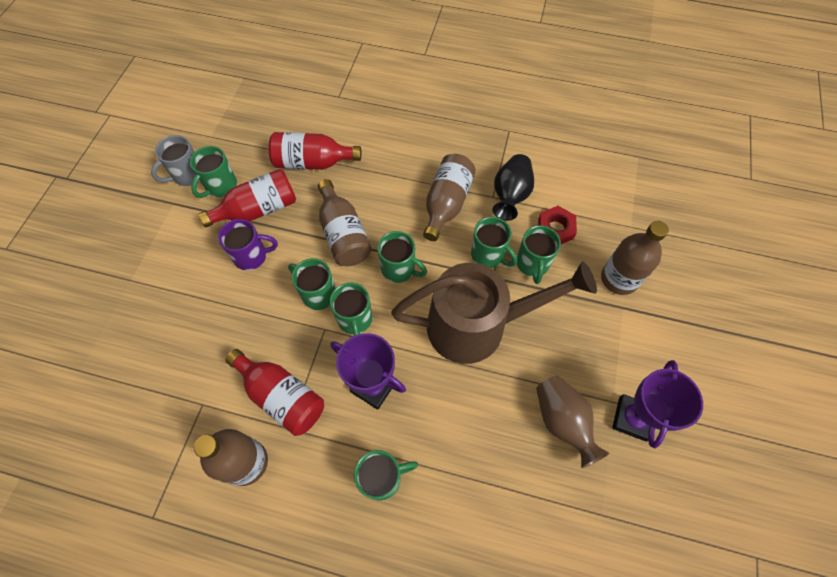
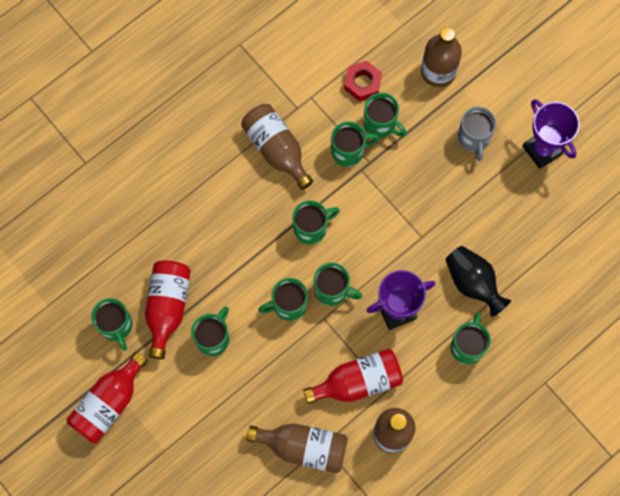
camera: 55 degrees left, 10 degrees up
(187, 175) = (81, 349): grey mug -> grey mug (473, 139)
(252, 256) = (213, 338): purple mug -> green mug
(312, 162) = (149, 232): red bottle -> red bottle (109, 403)
(343, 234) = (246, 251): brown bottle -> brown bottle (303, 447)
(478, 325) = (402, 202): brown watering can -> none
(510, 196) = (306, 93): black vase -> black vase (473, 283)
(562, 422) = (512, 198): brown vase -> none

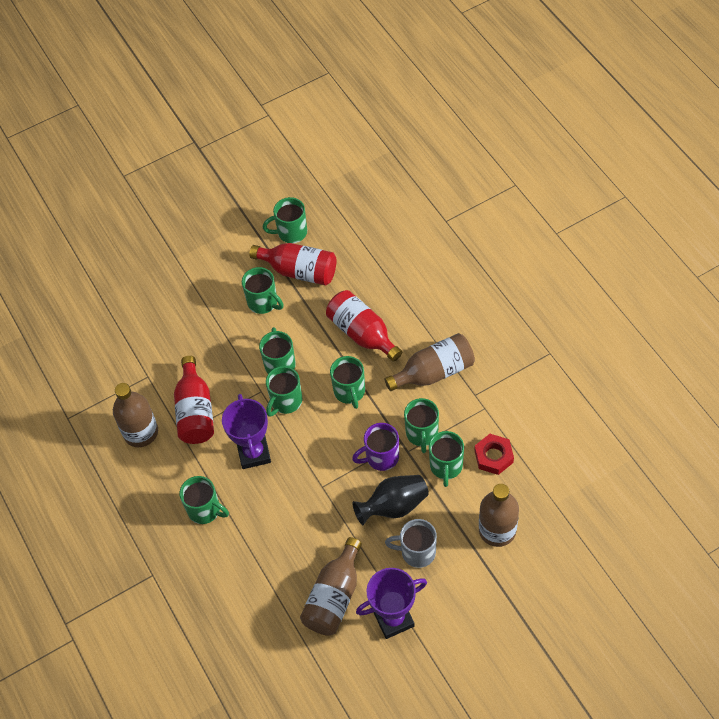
camera: 105 degrees right, 15 degrees down
(109, 403) = (226, 222): red bottle -> red bottle (362, 333)
(303, 447) = (149, 361): brown bottle -> brown bottle (334, 597)
(380, 124) = (446, 466): green mug -> green mug turned 45 degrees counterclockwise
(380, 186) = (381, 457): none -> purple mug
(473, 283) = (265, 525): black vase -> black vase (393, 506)

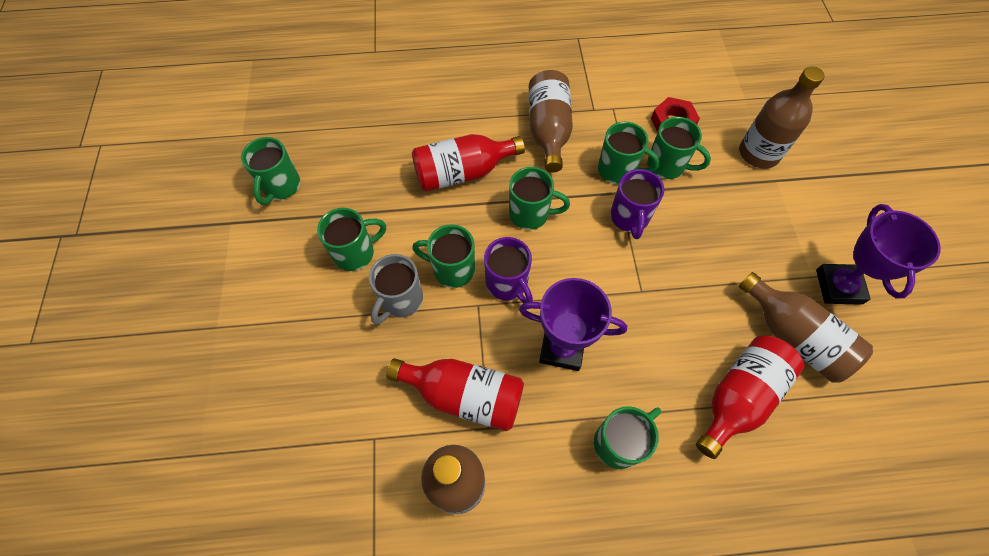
camera: 70 degrees left, 5 degrees up
(285, 401) = (507, 284): green mug -> purple mug
(299, 271) = (339, 199): red bottle -> red bottle (739, 397)
(393, 506) = (696, 230): black vase -> none
(417, 552) = (761, 232): grey mug -> grey mug (401, 300)

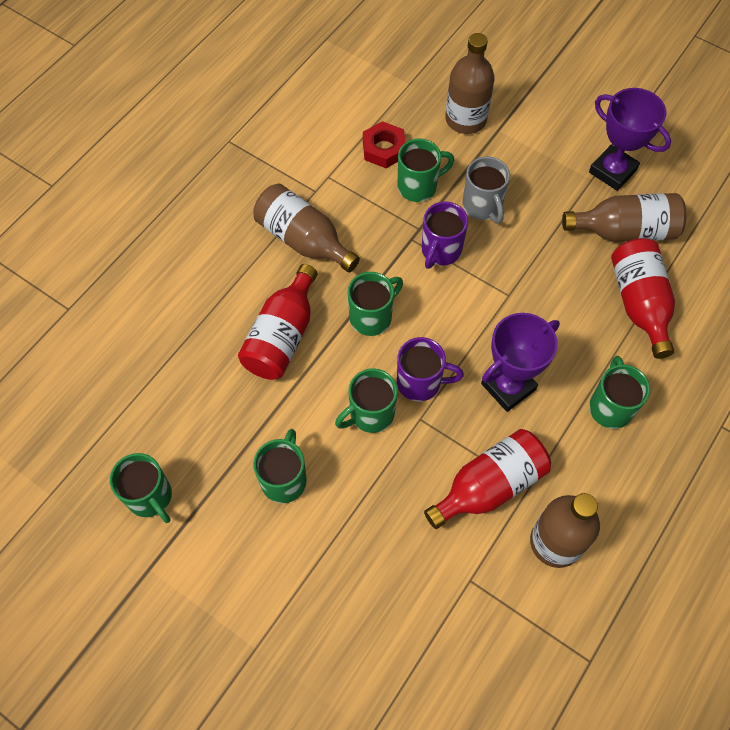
camera: 50 degrees left, 0 degrees up
(401, 300) = (364, 474): grey mug -> grey mug (482, 206)
(618, 170) = (390, 223): green mug -> none
(629, 218) = (440, 251): purple mug -> purple mug turned 75 degrees clockwise

